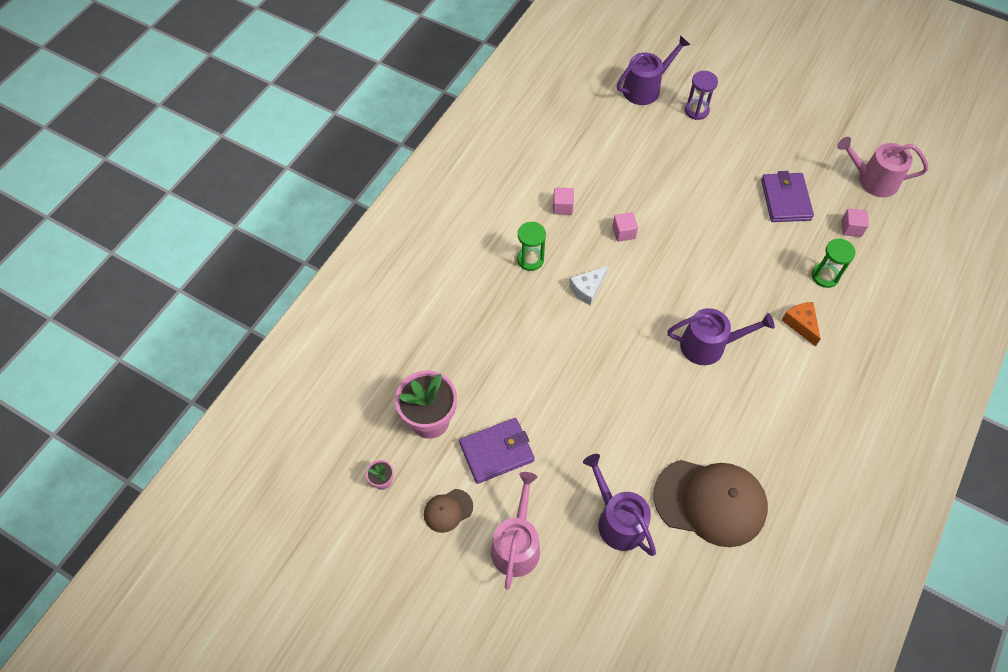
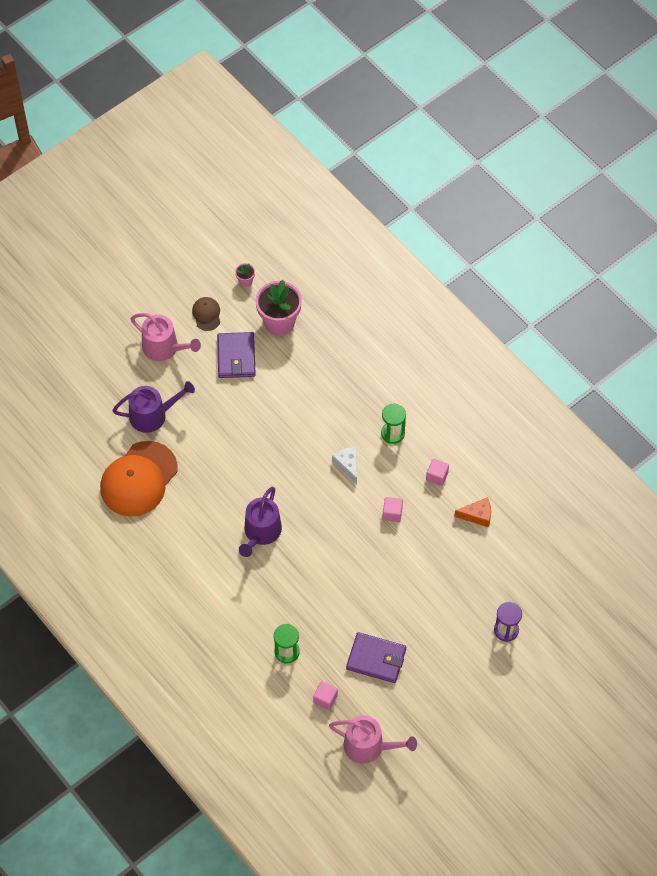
camera: 110 degrees right, 0 degrees up
(645, 88) = (549, 596): purple watering can -> none
(710, 502) = (138, 479): brown cap -> orange cap
(801, 324) = (251, 610): orange cheese -> orange cheese (477, 515)
(873, 180) = (368, 746): pink watering can -> pink watering can turned 75 degrees clockwise

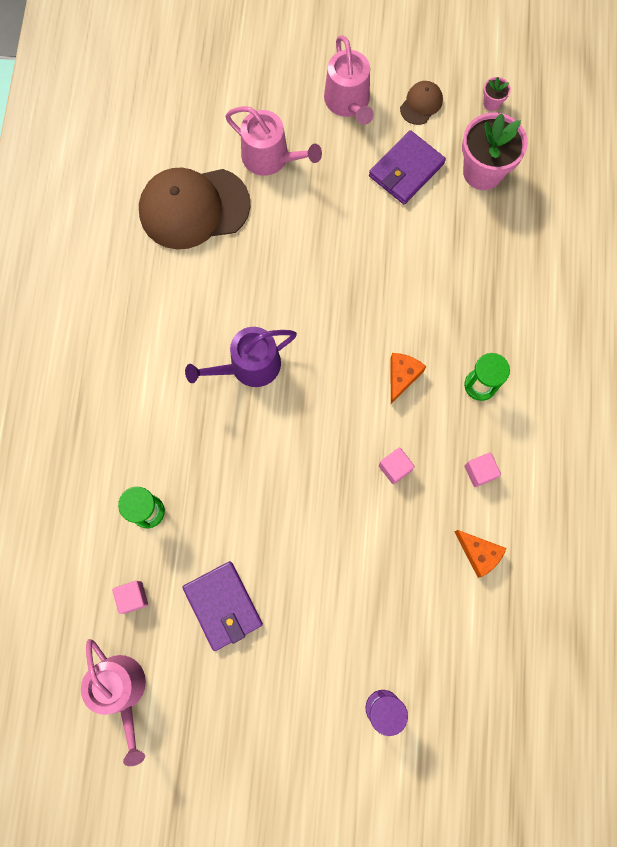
camera: 45 degrees right, 15 degrees up
(138, 479) = (193, 208): orange cap -> brown cap
(152, 415) = (270, 157): purple watering can -> pink watering can
(348, 465) = (402, 376): white cheese -> orange cheese

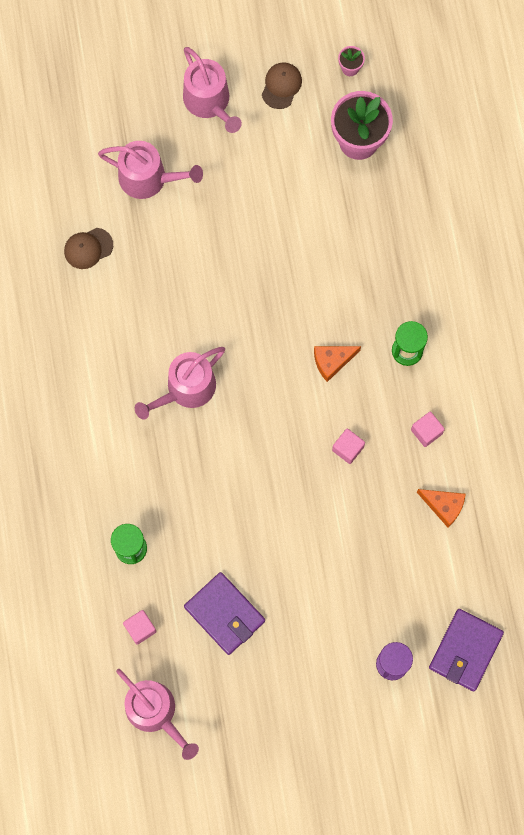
camera: 15 degrees left, 0 degrees up
(193, 208) = (88, 248): brown cap -> brown cap, size x0.45
(249, 366) = (186, 389): purple watering can -> pink watering can
(402, 376) = (332, 361): orange cheese -> orange cheese turned 120 degrees counterclockwise
(406, 170) = (284, 157): purple wallet -> purple wallet (465, 650)

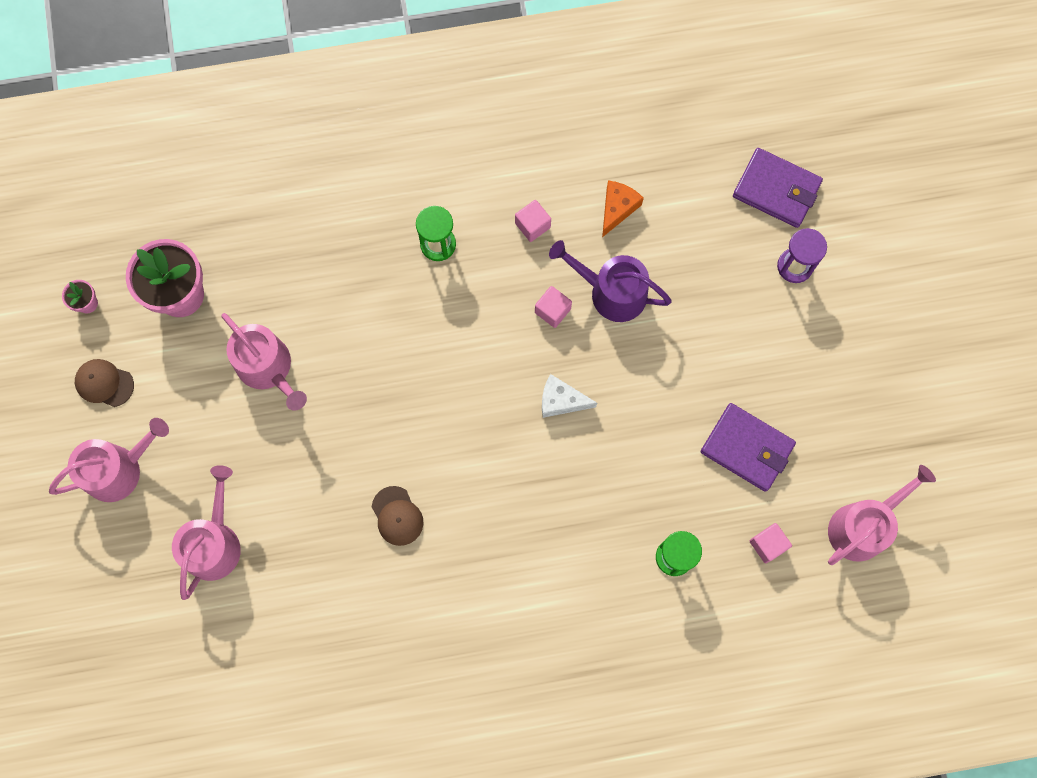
camera: 90 degrees left, 0 degrees up
(88, 248) = (302, 616): brown cap -> brown cap (397, 516)
(186, 389) = (481, 494): pink watering can -> pink watering can (268, 368)
(224, 614) = (747, 448): purple wallet -> purple wallet turned 75 degrees clockwise
(267, 455) = (561, 401): none -> white cheese
(332, 361) = (450, 327): orange cheese -> none
(365, 500) = (611, 292): none -> purple watering can

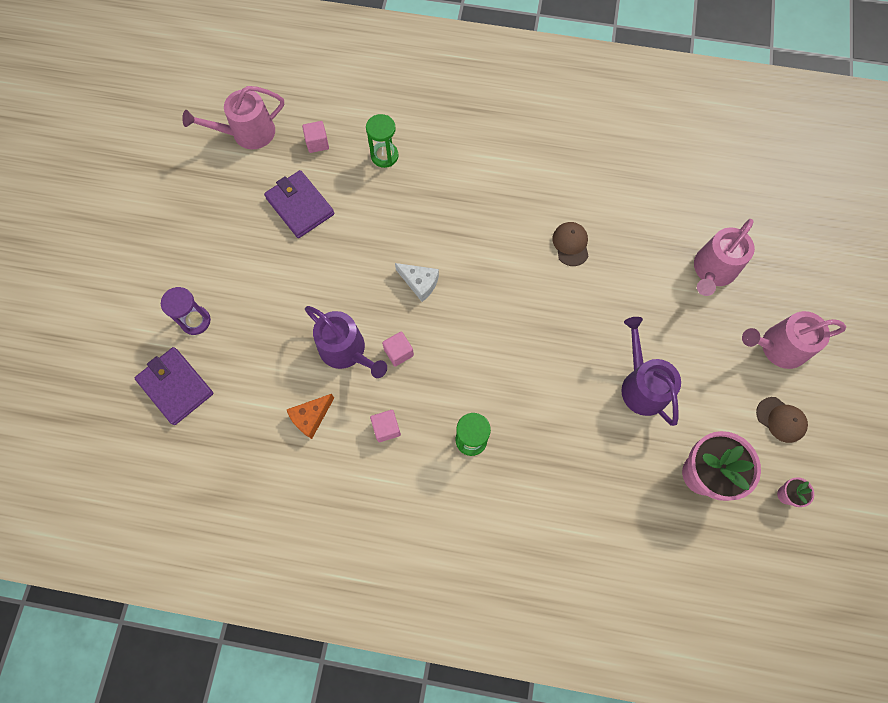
camera: 160 degrees left, 5 degrees down
(268, 368) = (642, 385): pink watering can -> purple watering can

